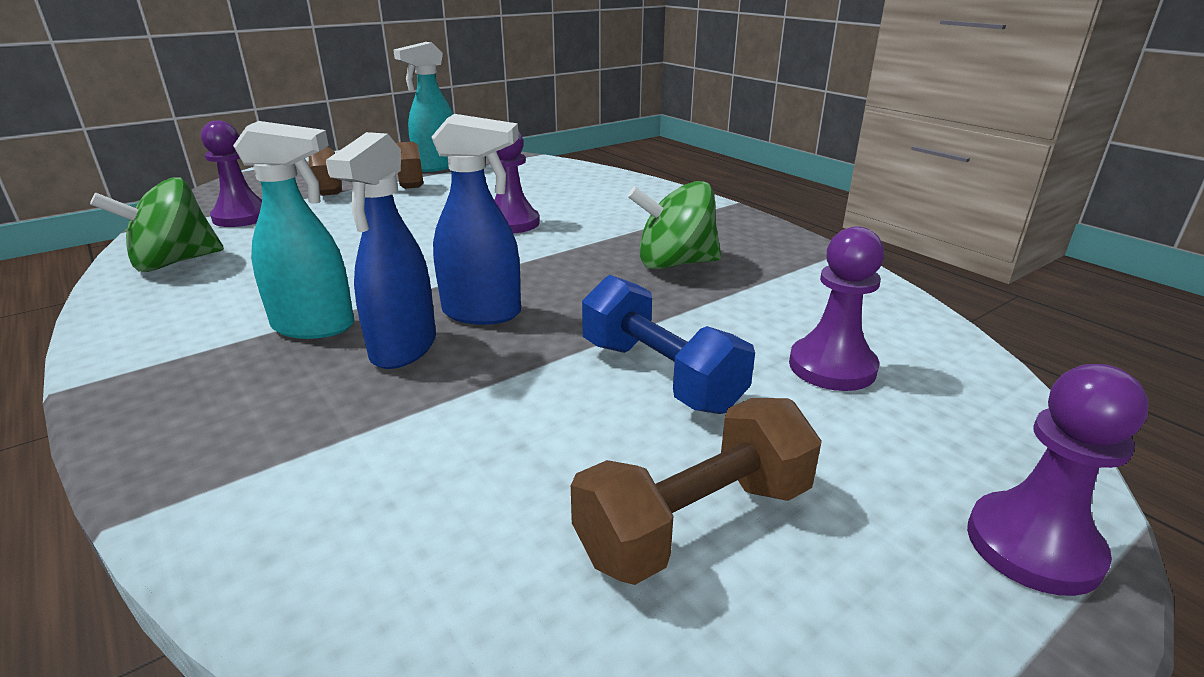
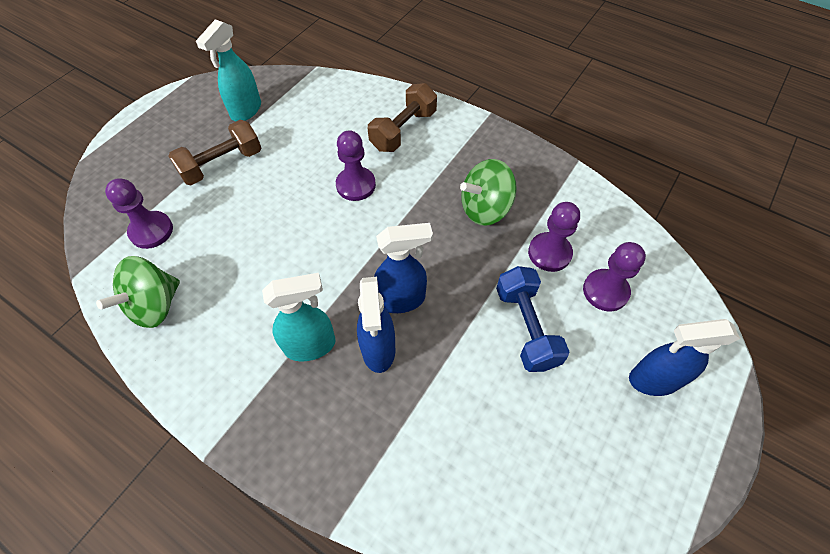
camera: 20 degrees left, 30 degrees up
(659, 375) = (526, 327): blue dumbbell -> blue dumbbell turned 45 degrees clockwise
(695, 522) = (585, 428): brown dumbbell -> brown dumbbell (403, 130)
(884, 491) = (653, 379): none -> blue spray bottle
(1033, 546) = (714, 393): purple pawn -> purple pawn (549, 253)

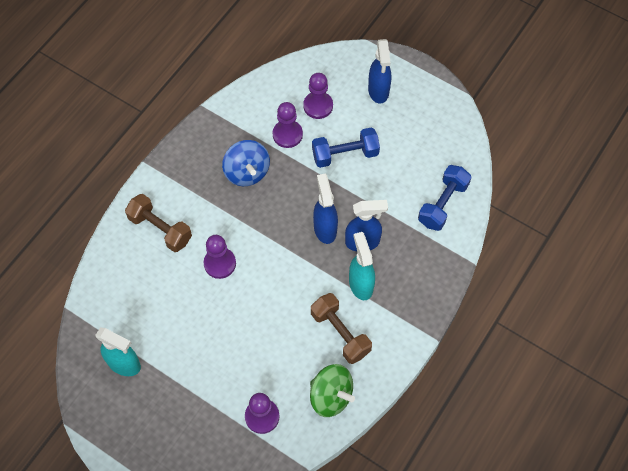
camera: 90 degrees left, 5 degrees up
(222, 164) = (191, 373): brown dumbbell -> brown dumbbell (340, 333)
(446, 481) = (442, 204): none -> blue dumbbell
(485, 209) = (247, 172): green spinning top -> blue spinning top

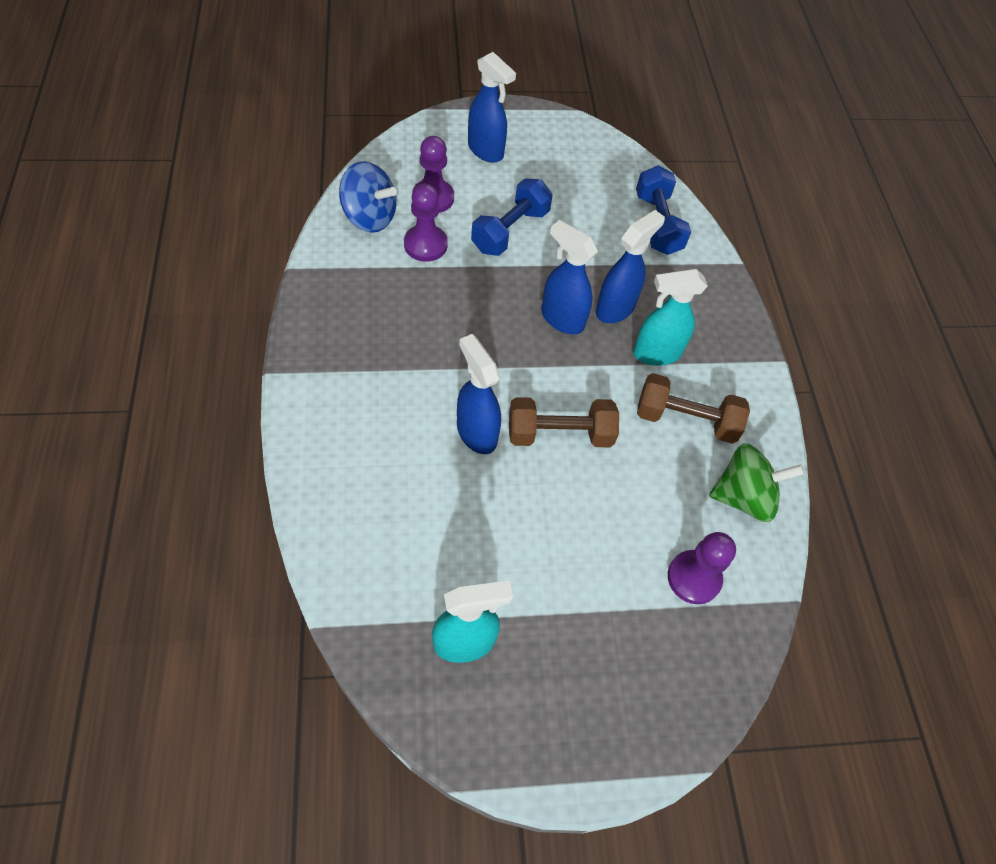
camera: 45 degrees left, 5 degrees down
(160, 229) = (362, 439): brown dumbbell -> brown dumbbell (559, 434)
(220, 263) = (476, 432): purple pawn -> blue spray bottle
(247, 172) = (414, 310): blue spinning top -> blue spinning top (369, 217)
(360, 284) = (656, 353): turquoise spray bottle -> turquoise spray bottle turned 45 degrees counterclockwise

